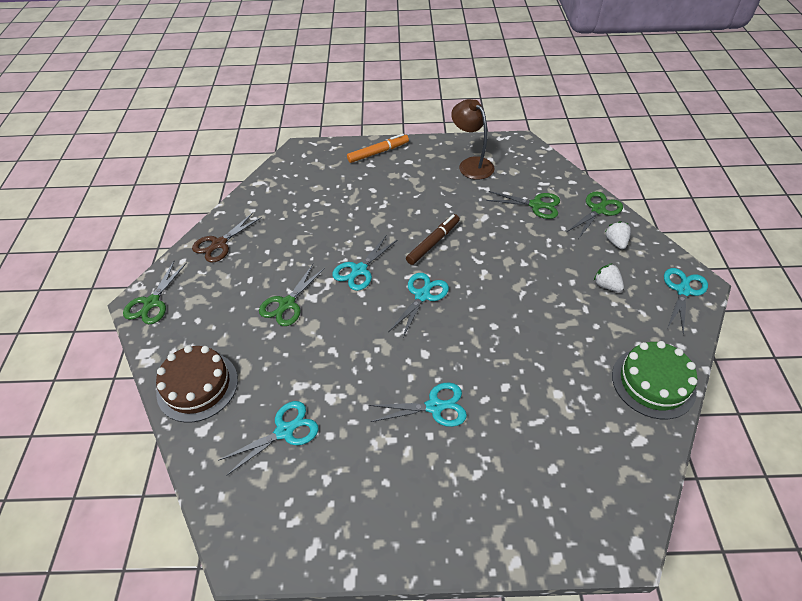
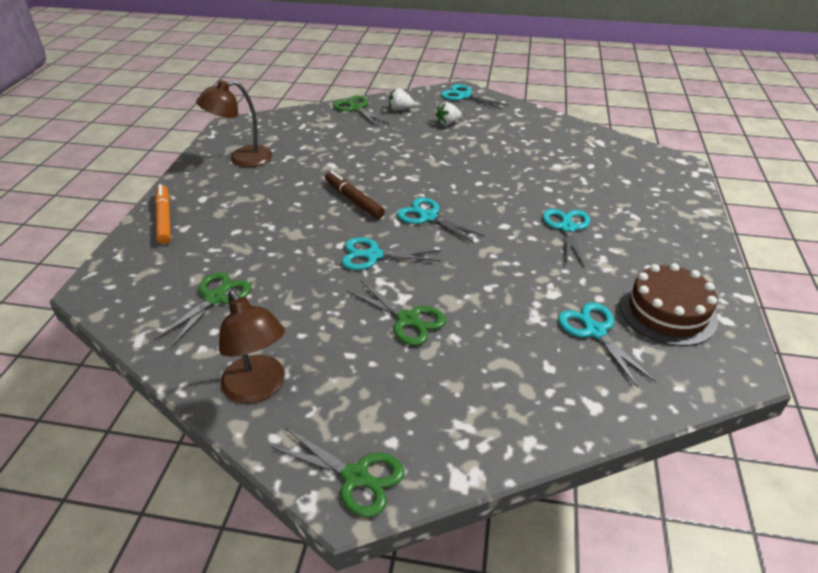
camera: 80 degrees left, 10 degrees down
(197, 386) = (527, 412): brown cake -> brown cake (667, 312)
(219, 244) = (258, 388): brown scissors -> brown lamp
(359, 270) = (373, 255): turquoise scissors -> turquoise scissors turned 135 degrees clockwise
(536, 205) = (331, 135): green scissors -> green scissors (215, 298)
(653, 382) = (550, 126): green cake -> none

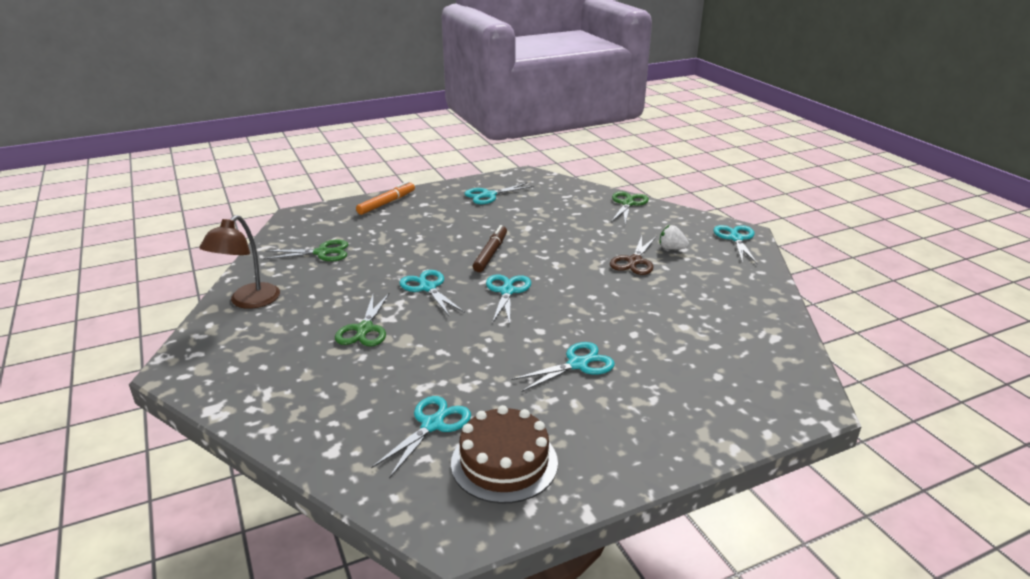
camera: 55 degrees right, 10 degrees down
(242, 159) = (489, 195): brown lamp -> turquoise scissors
(355, 476) = (192, 366): green scissors -> none
(400, 109) = (658, 220): white strawberry -> none
(448, 144) = (634, 261): none -> brown scissors

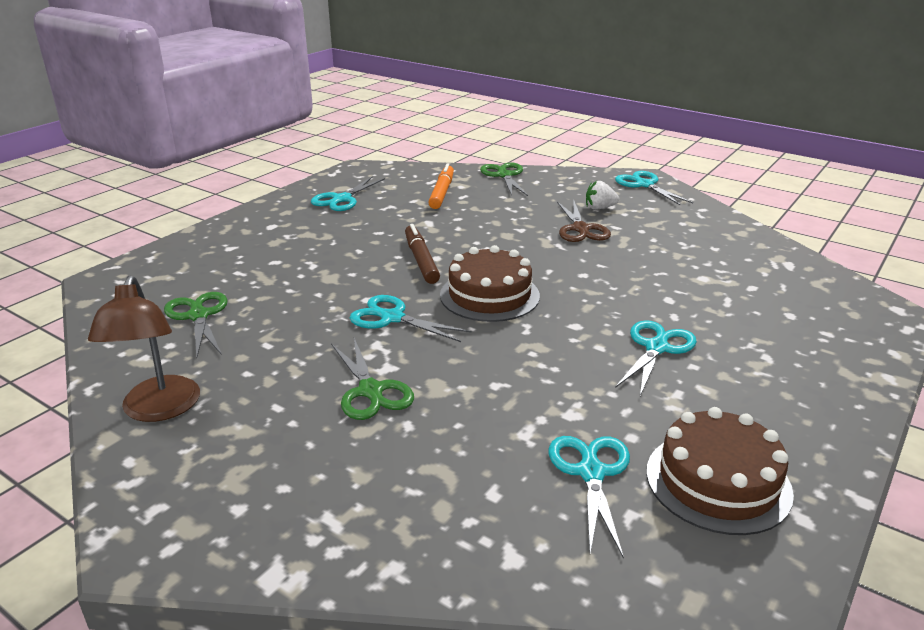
camera: 30 degrees left, 0 degrees up
(322, 252) = (198, 316): green scissors -> green scissors turned 75 degrees counterclockwise
(386, 203) = (220, 235): orange marker -> orange marker (442, 192)
(507, 291) = (489, 295): turquoise scissors -> brown cake

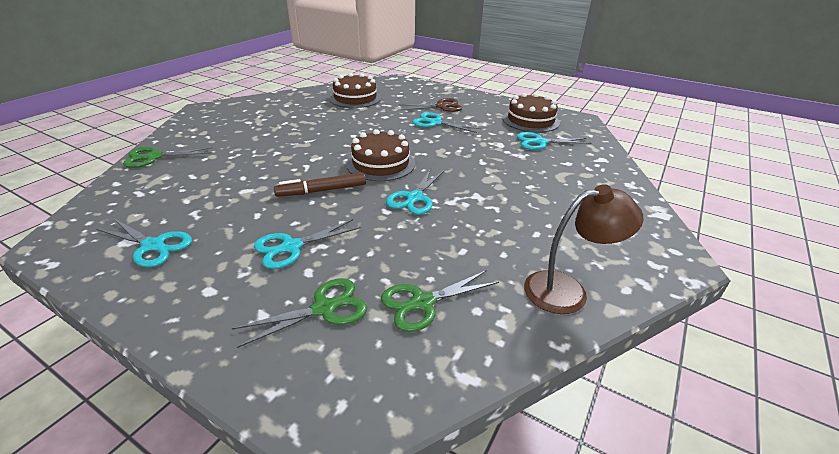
camera: 95 degrees left, 5 degrees up
(371, 391) = (504, 200): green scissors -> green scissors (324, 308)
(442, 192) = (175, 186): orange marker -> none
(580, 229) = (284, 133): brown scissors -> brown scissors (441, 106)
(599, 208) = (250, 125): white strawberry -> none
(644, 185) = (216, 110): turquoise scissors -> turquoise scissors (291, 247)
(744, 272) = (355, 98): none -> brown cake

